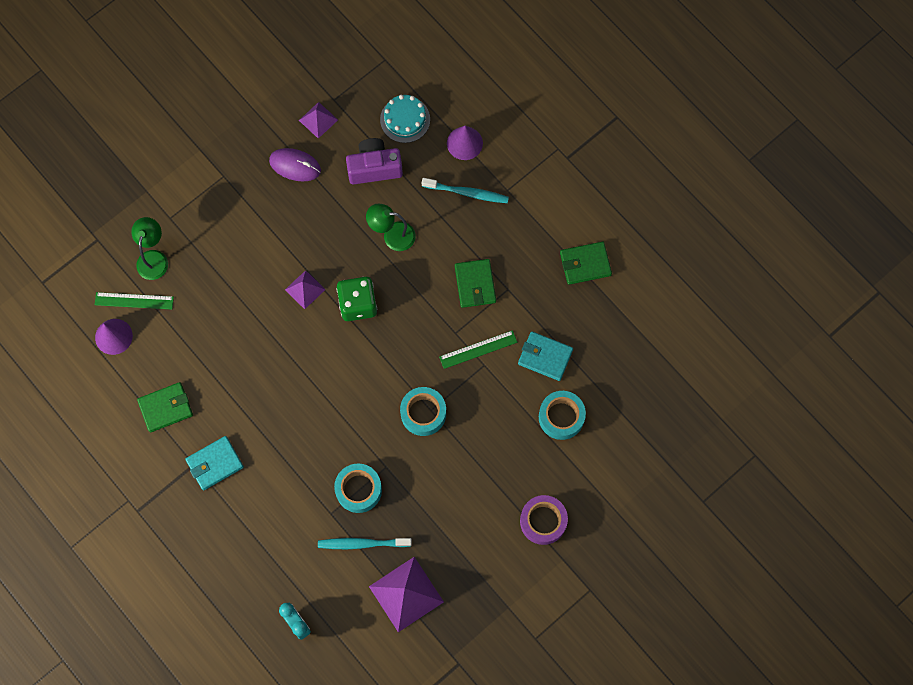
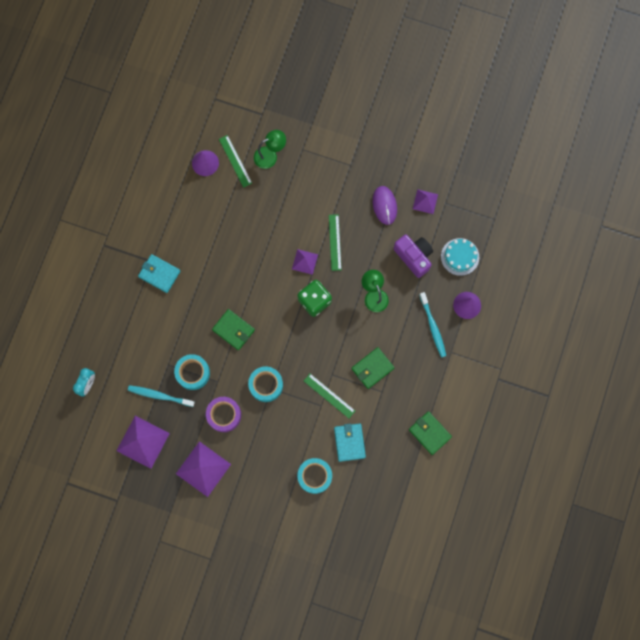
camera: 60 degrees right, 5 degrees up
(166, 408) = (178, 222): green wallet -> green wallet (233, 330)
(303, 244) = (334, 242): none -> green ruler
(362, 543) = (160, 395): turquoise toothbrush -> turquoise toothbrush turned 45 degrees counterclockwise
(479, 540) = (203, 469): none -> purple pyramid
(543, 521) = (238, 503): purple tape -> purple tape (224, 415)

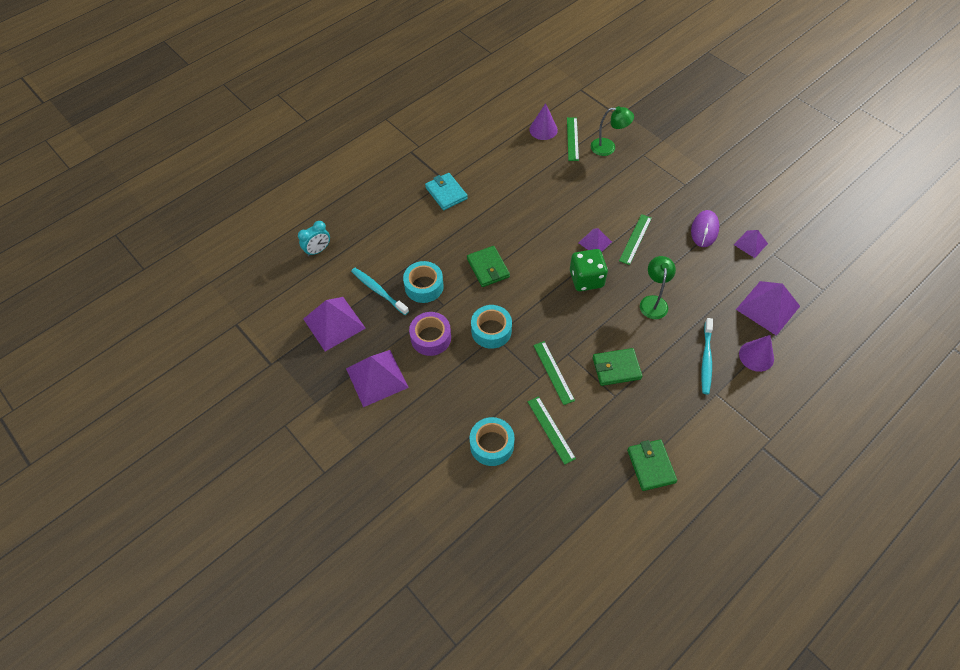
camera: 30 degrees right, 20 degrees down
(349, 442) = (551, 429): turquoise wallet -> green ruler
(414, 257) = (715, 286): purple camera -> none
(460, 257) = (768, 307): turquoise cake -> purple pyramid

